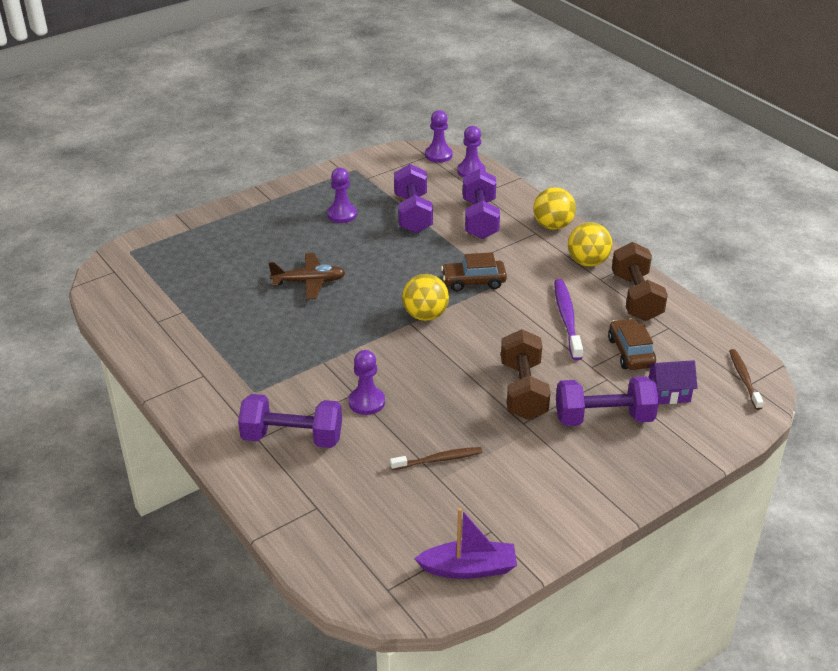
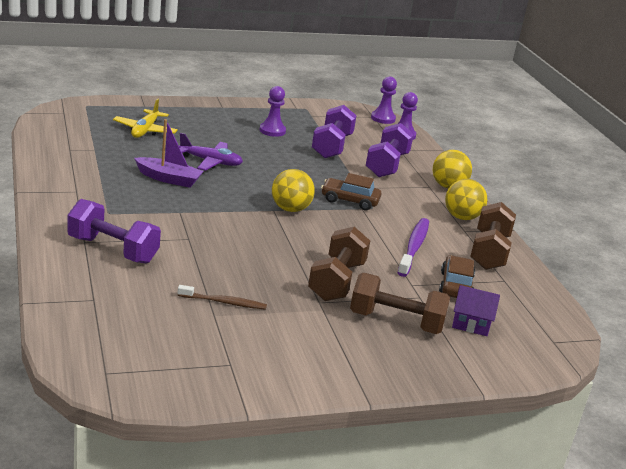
camera: 15 degrees right, 10 degrees down
(215, 264) = (145, 130): none -> yellow plane
(309, 282) = (210, 162): brown plane -> purple plane
(366, 402) = (194, 247): purple pawn -> none
(469, 568) = (189, 383): purple boat -> purple boat (169, 179)
(604, 418) = (396, 322): purple dumbbell -> brown dumbbell
(744, 379) = (552, 336): brown toothbrush -> none

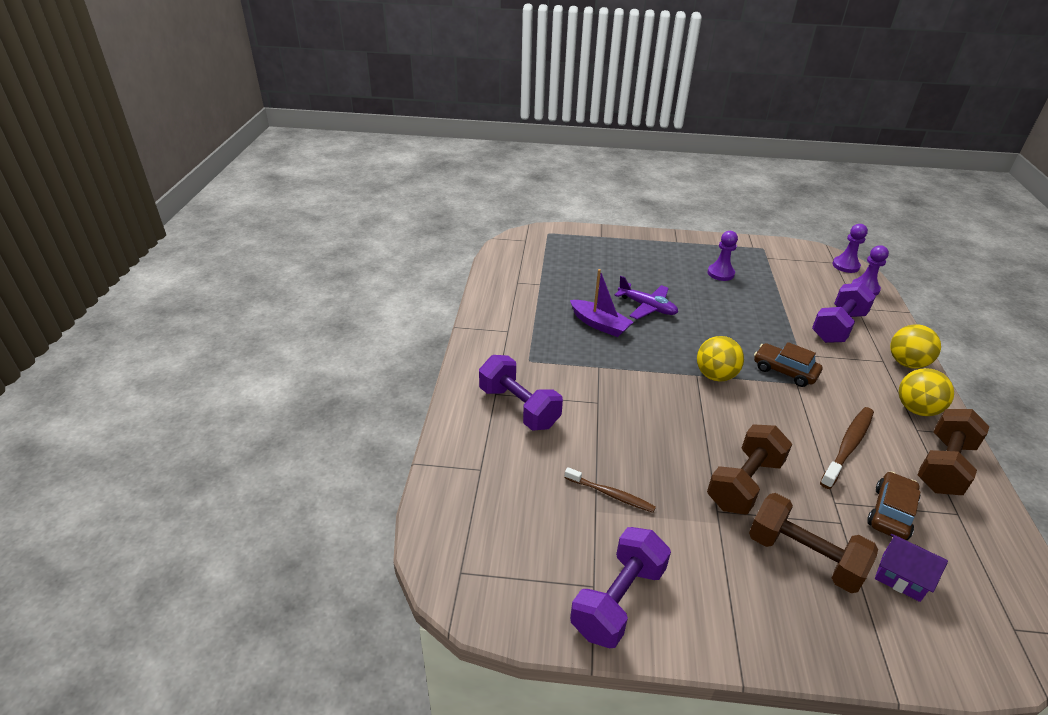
camera: 25 degrees right, 10 degrees up
(145, 130) = (594, 265): yellow plane -> none
(332, 146) = (780, 297): purple dumbbell -> purple dumbbell (618, 600)
(414, 247) = (848, 446): purple toothbrush -> brown toothbrush

